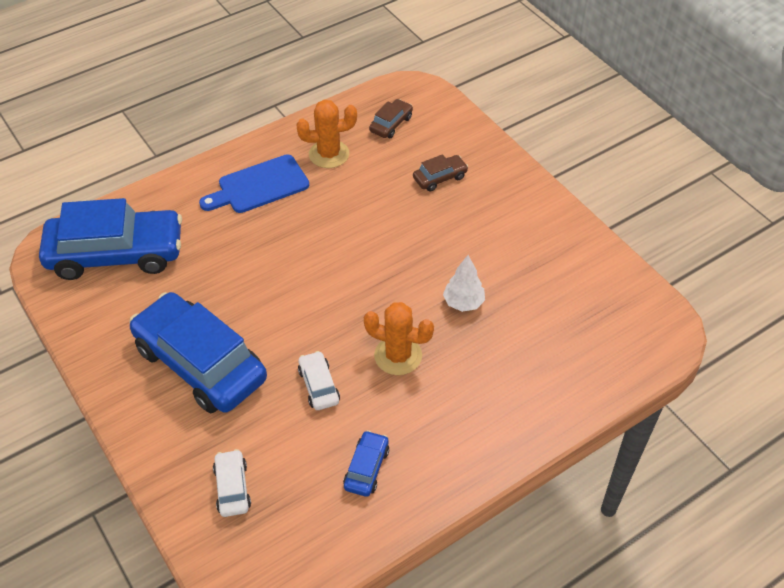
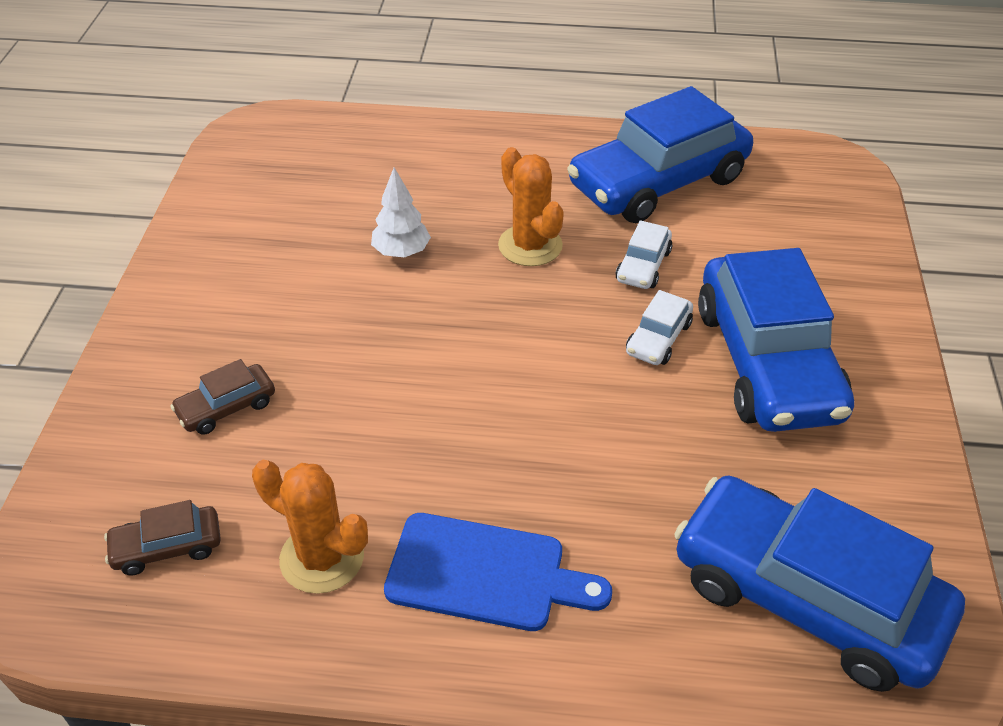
camera: 140 degrees left, 5 degrees down
(232, 488) = (807, 233): white car -> white car (658, 338)
(366, 468) = (658, 182): blue car -> blue car, size x2.35
(440, 178) = (226, 407): brown car -> brown car turned 45 degrees counterclockwise

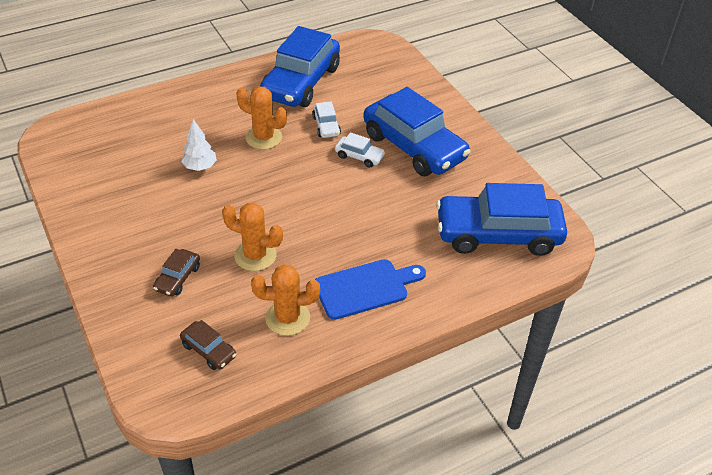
camera: 35 degrees left, 0 degrees up
(167, 547) = (209, 350): brown car -> brown car turned 90 degrees counterclockwise
(362, 427) = (255, 256): none -> orange cactus
(658, 338) = (359, 156): white car -> white car turned 60 degrees counterclockwise

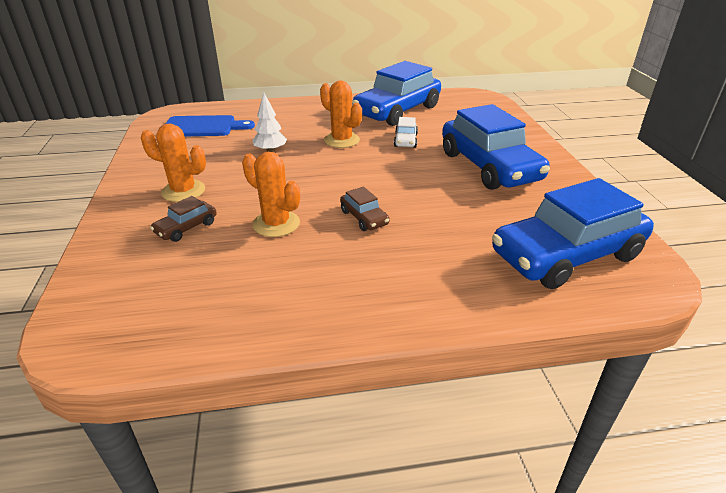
camera: 20 degrees right, 10 degrees down
(209, 350) = (166, 300): brown car -> brown car (364, 218)
(287, 318) = (274, 287): orange cactus -> orange cactus (183, 191)
(359, 156) = (428, 165): white car -> none
(365, 288) = (380, 276): blue cutting board -> blue cutting board (203, 127)
(498, 234) = (566, 255): blue car -> blue car turned 45 degrees counterclockwise

